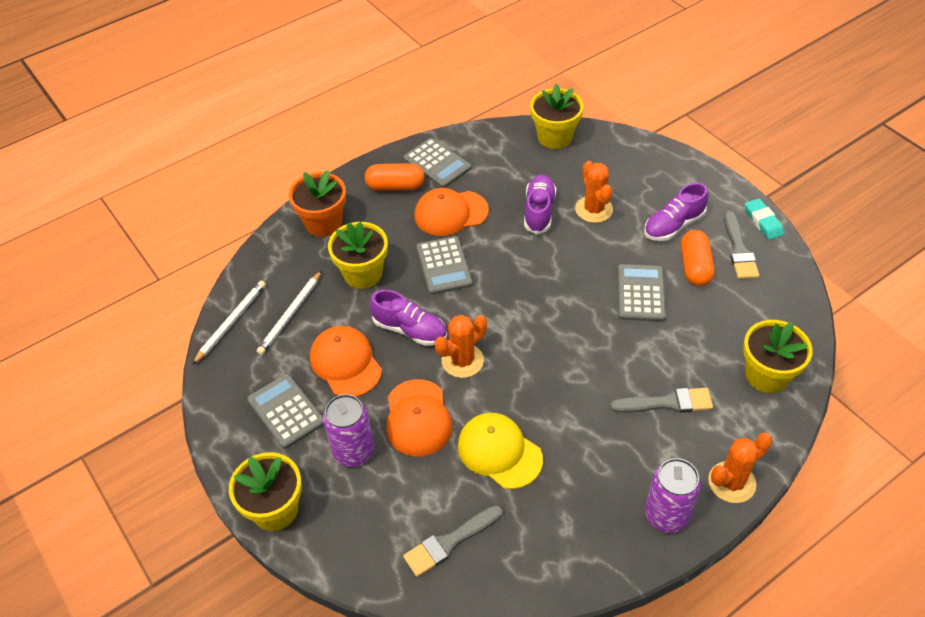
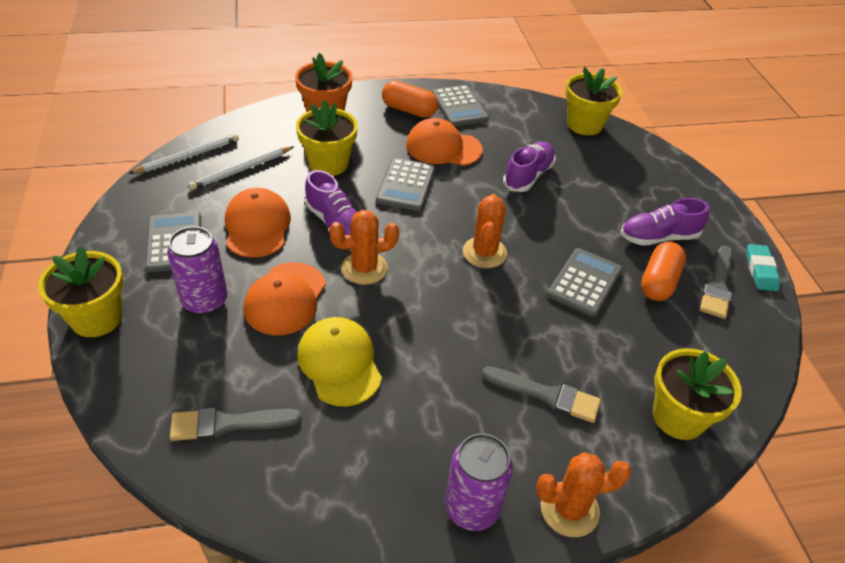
camera: 20 degrees right, 5 degrees down
(594, 209) = (583, 194): orange cactus -> orange cactus (484, 252)

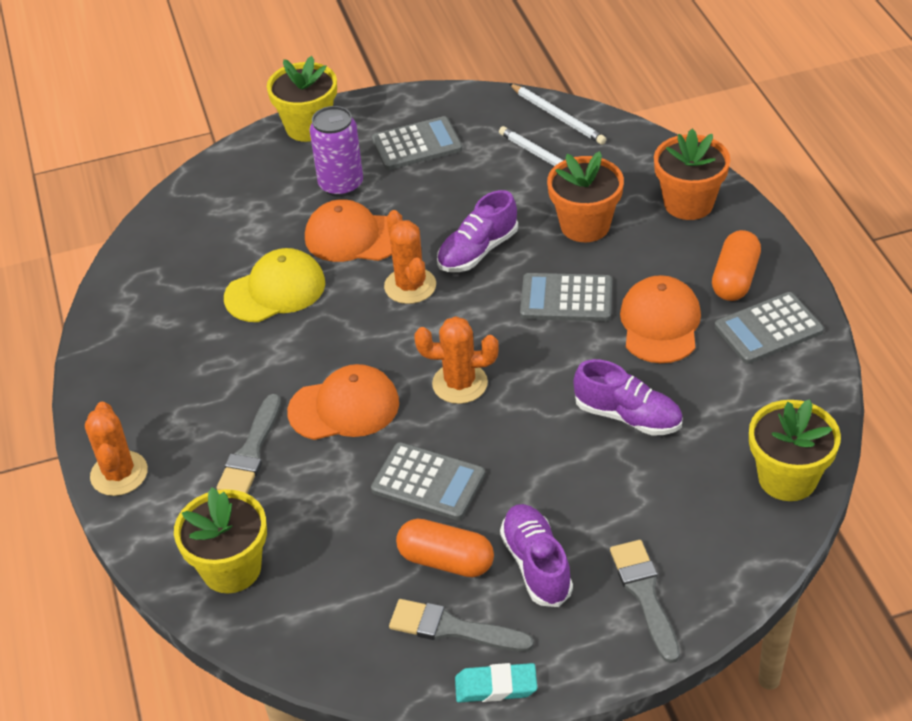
camera: 90 degrees right, 0 degrees up
(228, 424) = (200, 234): grey brush -> grey brush (645, 594)
(257, 226) = (456, 194): orange cap -> orange cap (344, 407)
(328, 164) = (585, 225): yellow flower pot -> orange flower pot
(472, 508) = (120, 403): purple can -> none

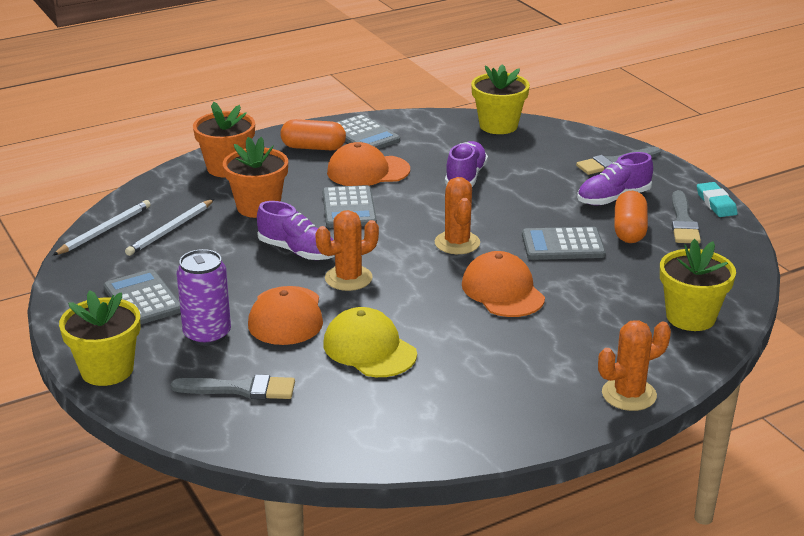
camera: 105 degrees left, 15 degrees down
(251, 451) = (570, 328): grey brush -> grey brush (241, 389)
(428, 482) = (563, 245): grey calculator -> grey calculator turned 105 degrees counterclockwise

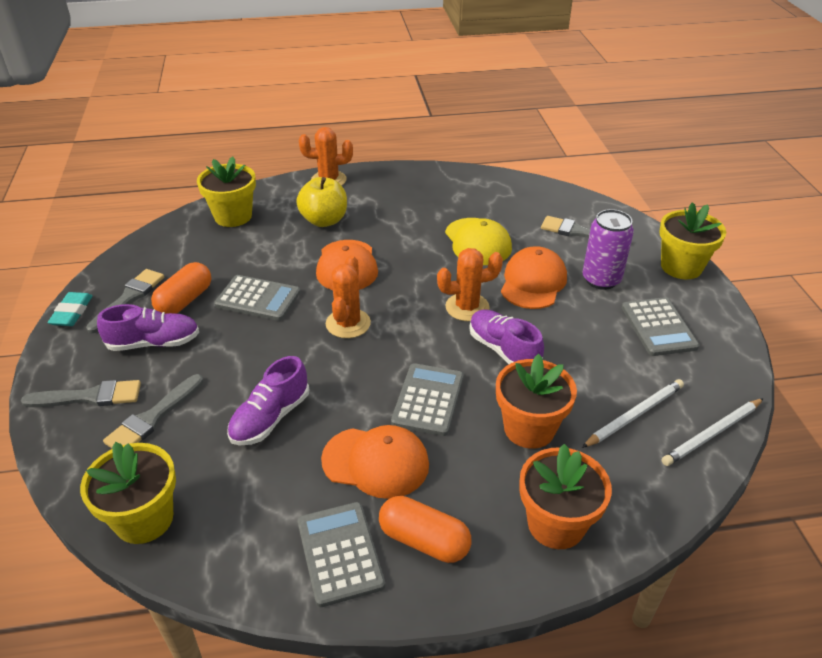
camera: 160 degrees left, 10 degrees up
(553, 162) = (153, 417): none -> grey brush
(577, 335) = (324, 220): none -> yellow apple

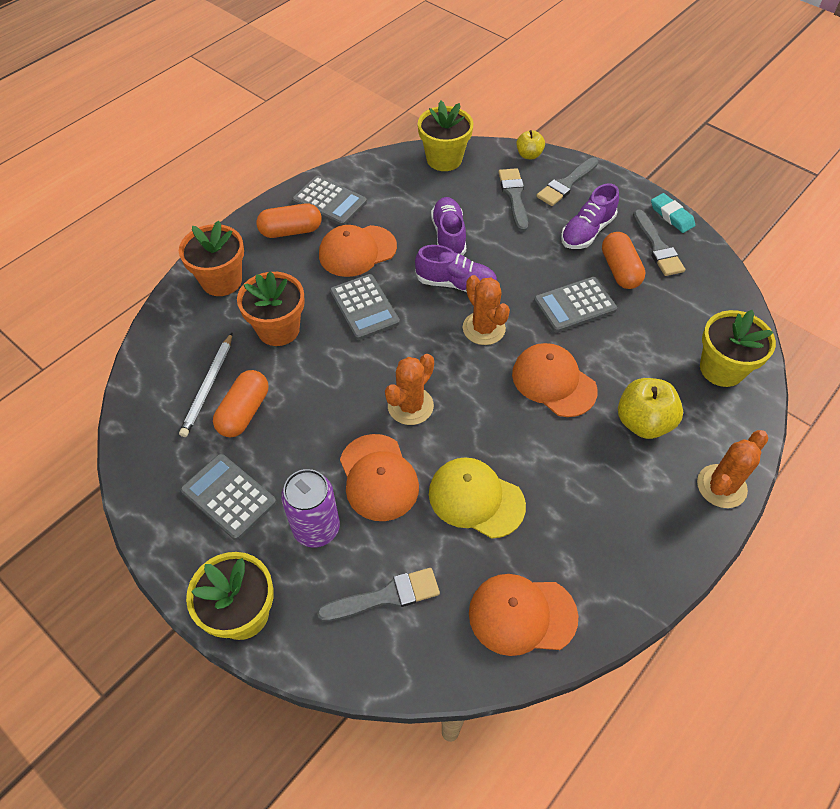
camera: 140 degrees right, 15 degrees up
(60, 456) = (529, 155): none -> yellow apple
(503, 350) = (345, 382): purple shoe -> purple shoe (456, 284)
(506, 193) = (522, 615): none -> orange cap
(611, 376) = (244, 412): none -> orange capsule
(712, 434) = (141, 406): white pencil -> none

